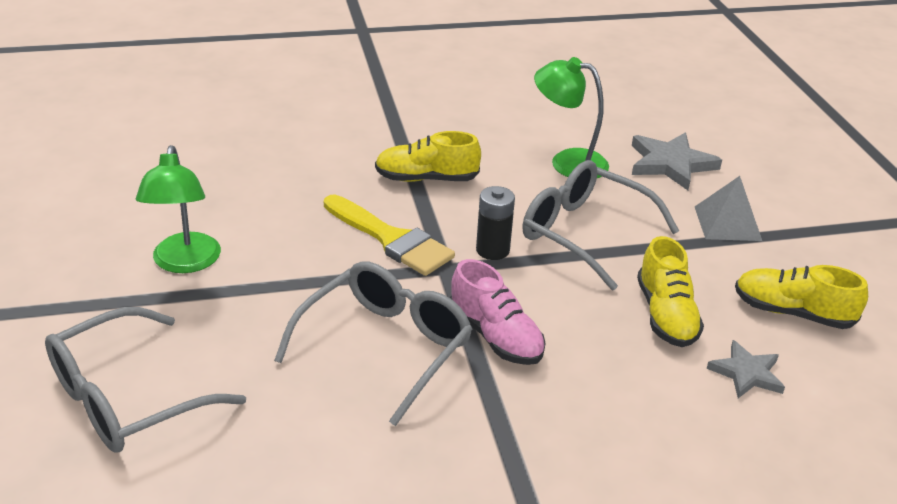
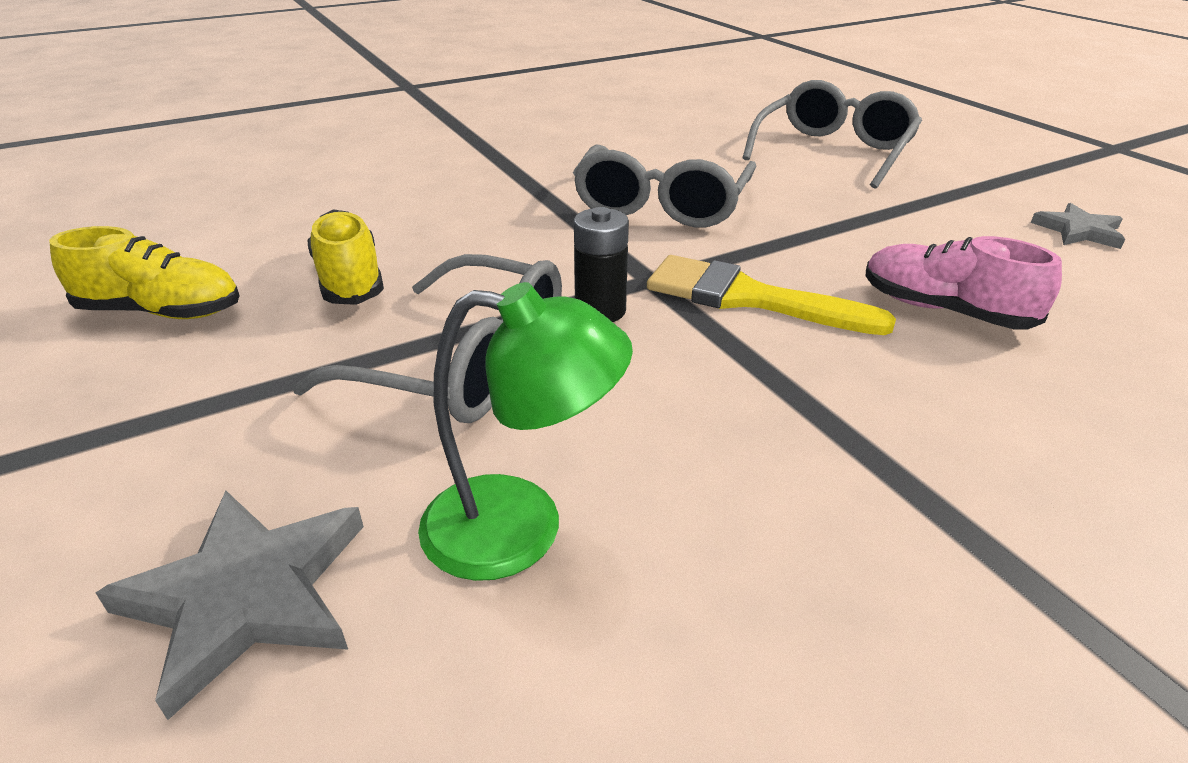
camera: 165 degrees right, 0 degrees up
(185, 263) = (945, 231): green lamp -> none
(426, 179) = (785, 407): yellow shoe -> none
(495, 336) = (555, 229): pink shoe -> pink shoe (944, 310)
(727, 223) = (181, 441): grey pyramid -> none
(746, 373) = (268, 244): grey star -> grey star (1078, 231)

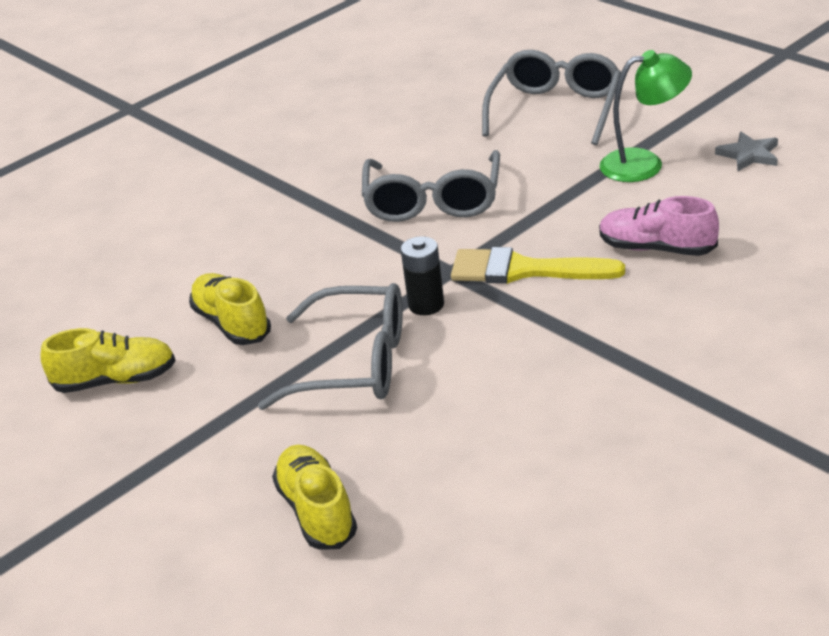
camera: 10 degrees left, 0 degrees up
(247, 596) = (317, 511): grey star -> yellow shoe
(521, 528) = (442, 445): green lamp -> green lamp (644, 164)

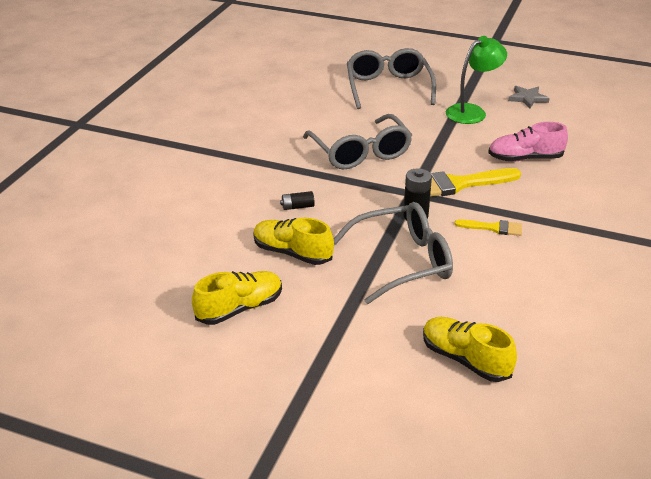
camera: 30 degrees left, 0 degrees up
(289, 263) = (297, 207): none -> black battery
(515, 342) = (493, 228): none -> yellow brush

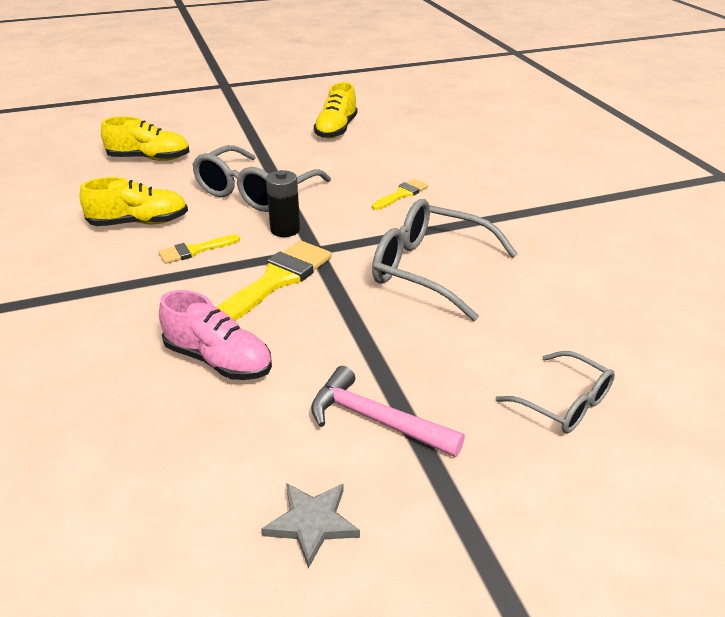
camera: 140 degrees right, 0 degrees up
(292, 253) = (351, 165): yellow shoe -> yellow shoe (139, 223)
(297, 207) = (402, 194): black battery -> yellow brush
(388, 88) = (563, 403): grey glasses -> grey glasses, size x0.58
(472, 112) = (376, 420): green lamp -> pink hammer
(525, 158) = (219, 360): pink shoe -> pink shoe turned 75 degrees clockwise

